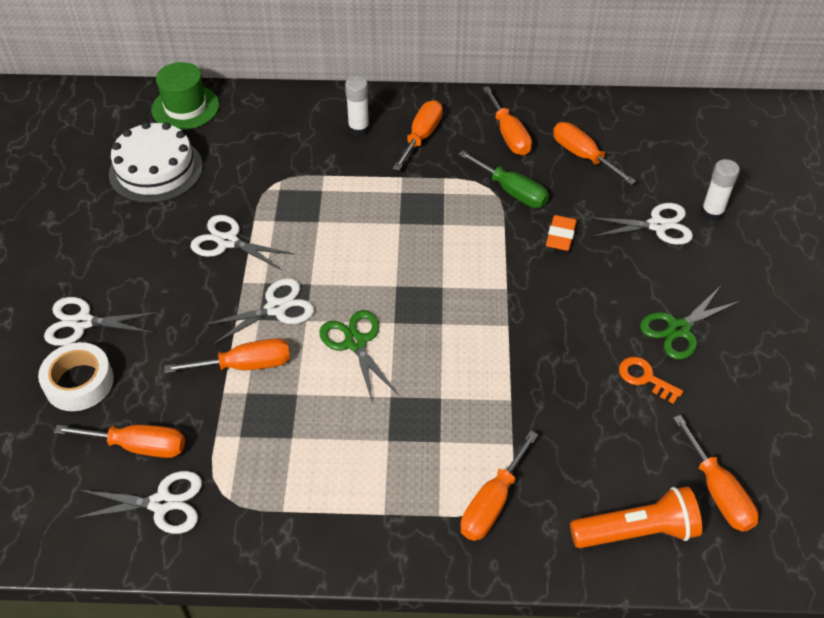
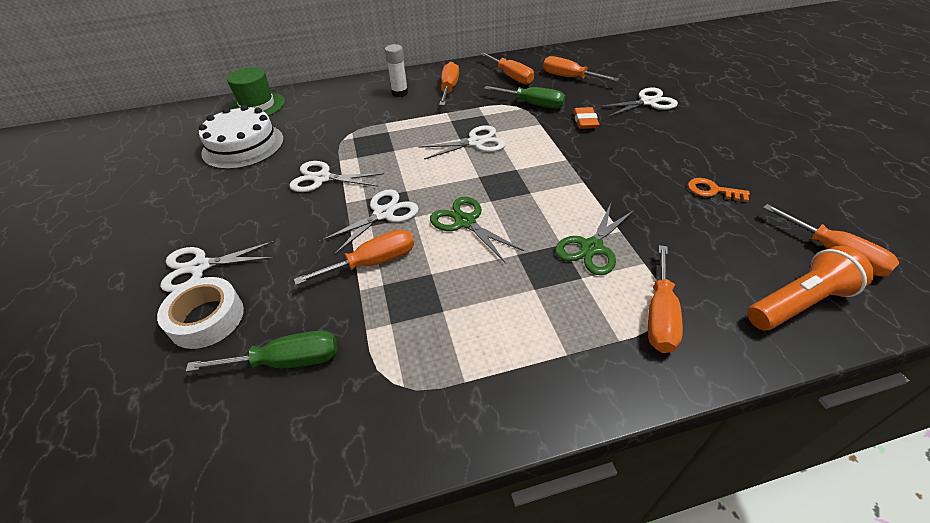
camera: 15 degrees left, 5 degrees down
(138, 446) = (287, 361): orange screwdriver -> green screwdriver
(162, 503) = (330, 412): white scissors -> white scissors (476, 142)
(679, 329) = (711, 155): green scissors -> green scissors (592, 247)
(712, 212) = (678, 88): white glue stick -> none

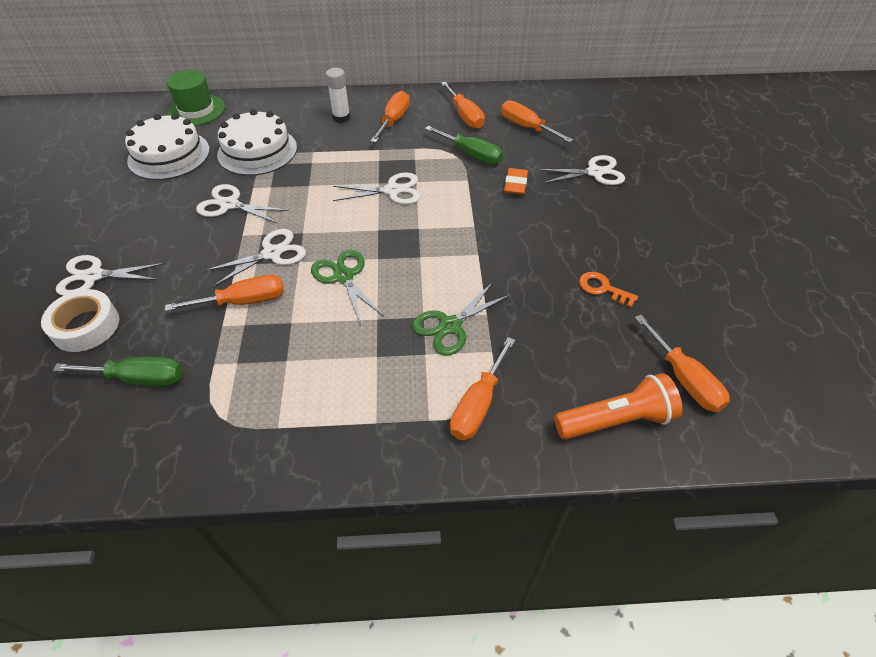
camera: 10 degrees right, 5 degrees up
(331, 130) = (257, 151): none -> white cake

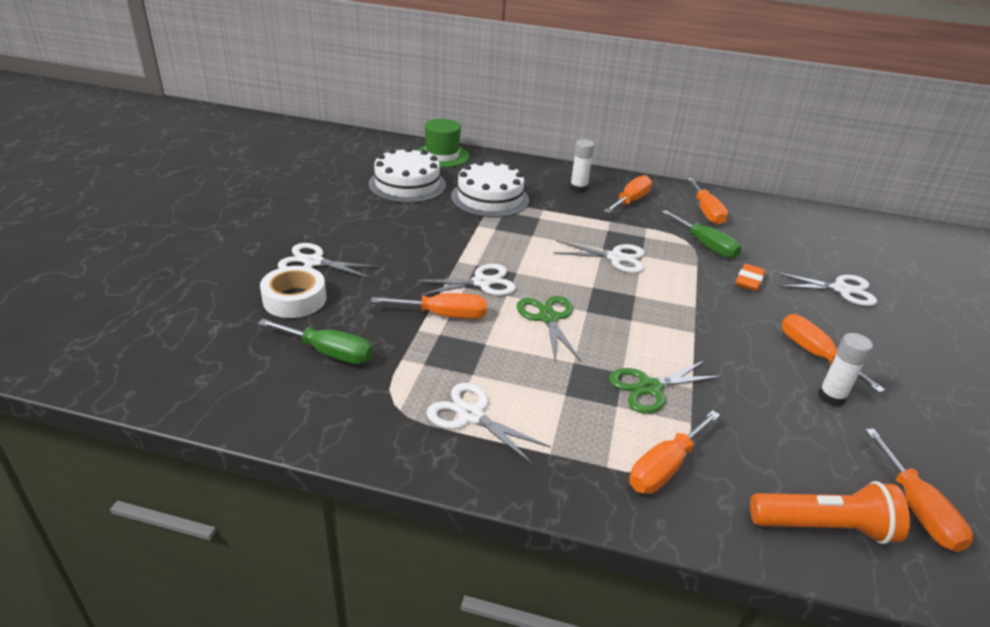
camera: 15 degrees right, 15 degrees down
(229, 205) = (452, 234): white scissors -> white scissors (471, 415)
(526, 127) = (771, 234): orange screwdriver -> orange screwdriver (814, 354)
(602, 288) = (831, 397): orange key -> white glue stick

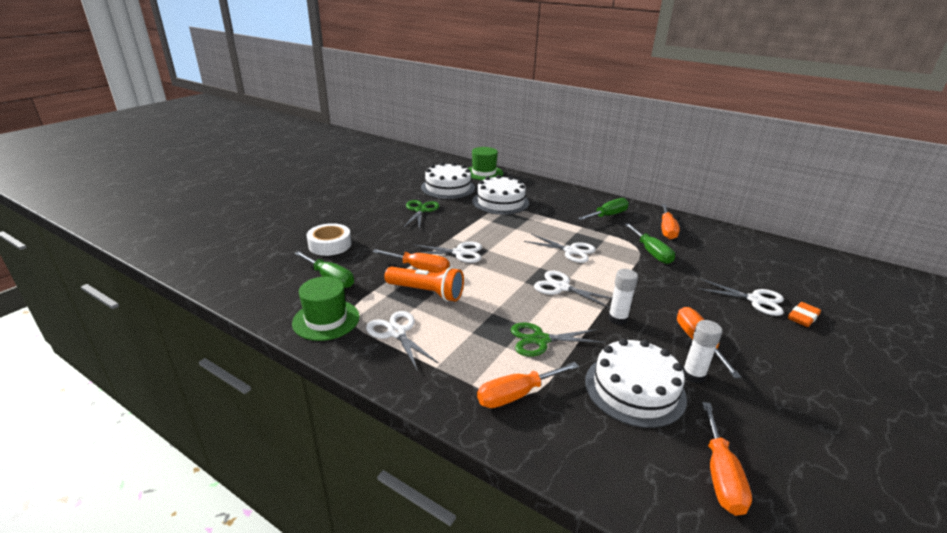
camera: 20 degrees right, 5 degrees down
(313, 262) = (356, 225): white scissors -> white scissors (561, 287)
(363, 417) = (326, 320): none -> green hat
(548, 318) = (492, 282): green scissors -> green scissors (420, 210)
(578, 188) = (571, 203): white glue stick -> white glue stick (617, 319)
(630, 201) = (608, 215): orange screwdriver -> green screwdriver
(749, 281) = (672, 281): orange eraser -> orange eraser (802, 317)
(784, 428) = (634, 389): none -> white cake
(824, 527) = (624, 466): orange flashlight -> orange flashlight (427, 292)

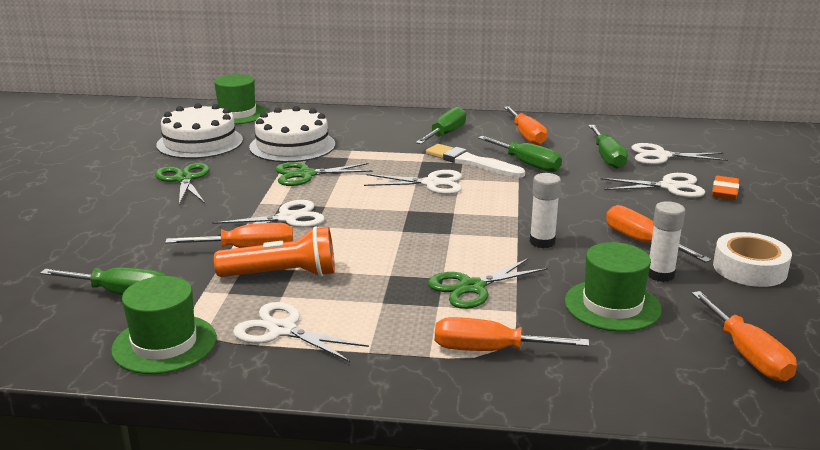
camera: 25 degrees left, 5 degrees down
(330, 245) = (80, 253): white tape -> white tape (749, 268)
(493, 224) = (306, 175): none -> green scissors
(516, 395) = (490, 350): orange screwdriver -> orange screwdriver turned 60 degrees clockwise
(561, 287) = (452, 226): white scissors -> white scissors (661, 156)
(610, 241) = (471, 162): none -> white brush
(634, 389) = (612, 305): white cake -> green hat
(719, 262) = (607, 157): none -> green screwdriver

